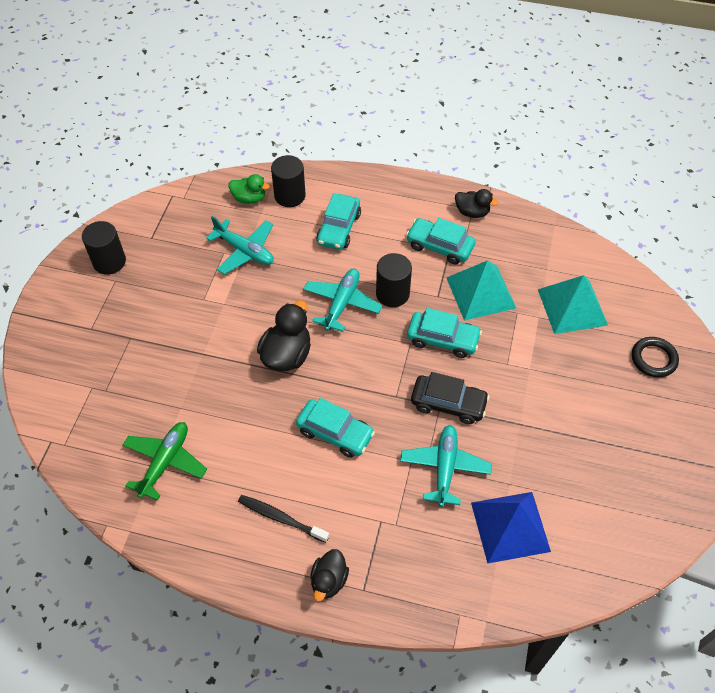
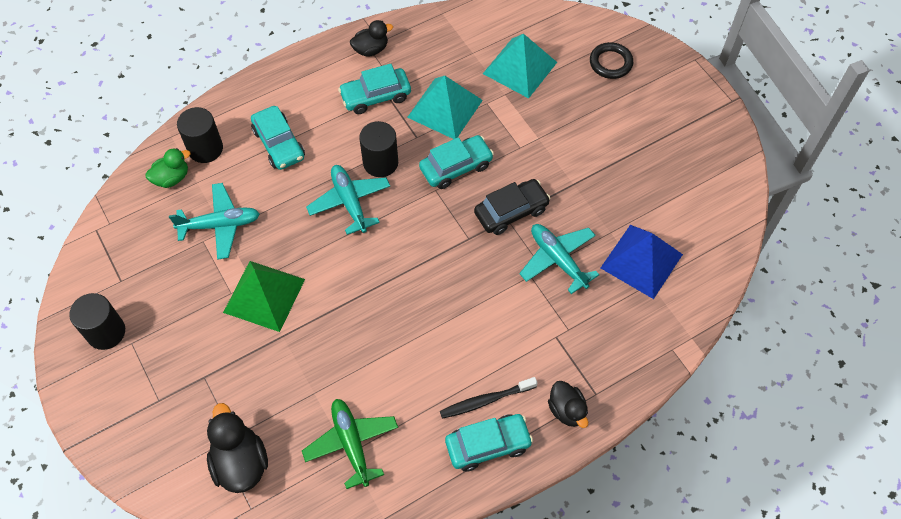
camera: 45 degrees left, 5 degrees up
(221, 318) = (264, 295): none -> green pyramid
(287, 355) = (352, 278): black duck -> black duck (240, 462)
(335, 433) = (455, 304): turquoise car -> turquoise car (488, 445)

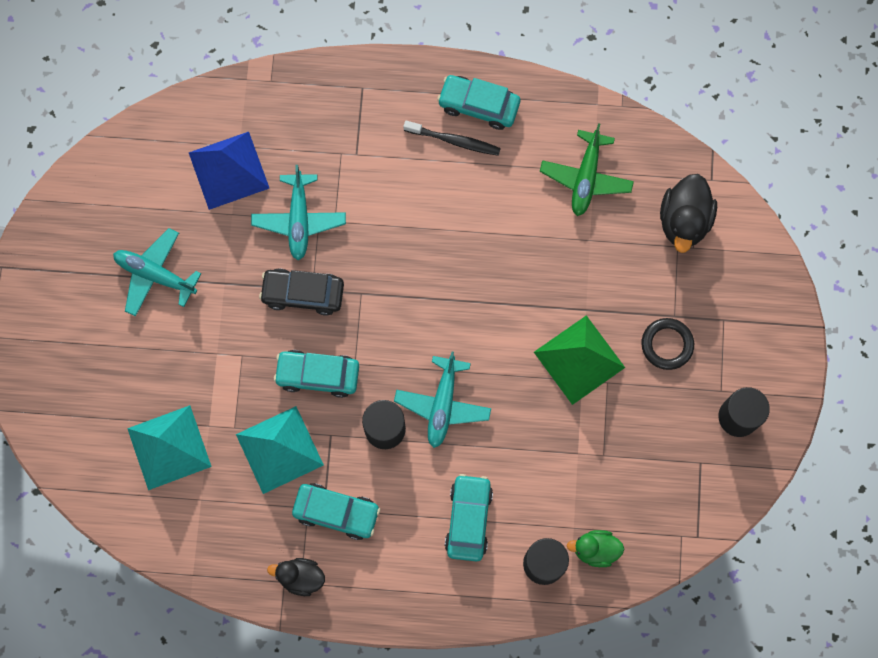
camera: 145 degrees left, 15 degrees up
(220, 225) = (578, 462): turquoise plane -> turquoise plane (155, 275)
(567, 410) = (396, 90): black duck -> none
(610, 63) = (76, 390): black ring -> black ring (667, 344)

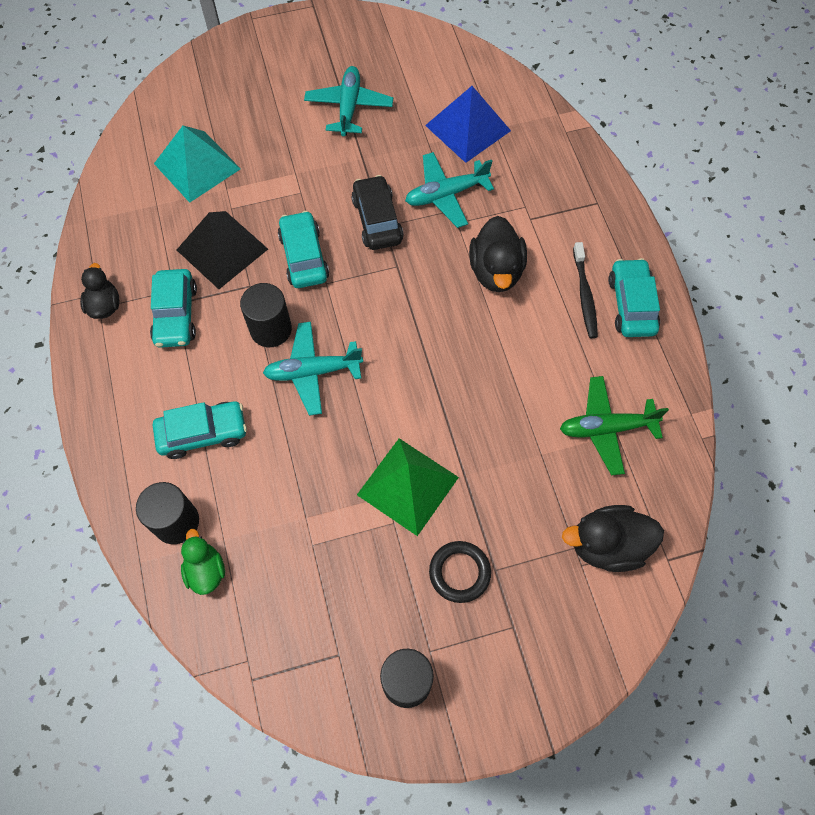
camera: 70 degrees right, 10 degrees down
(279, 449) = (222, 249): turquoise pyramid -> black pyramid
(400, 207) = (496, 271): none -> black duck

